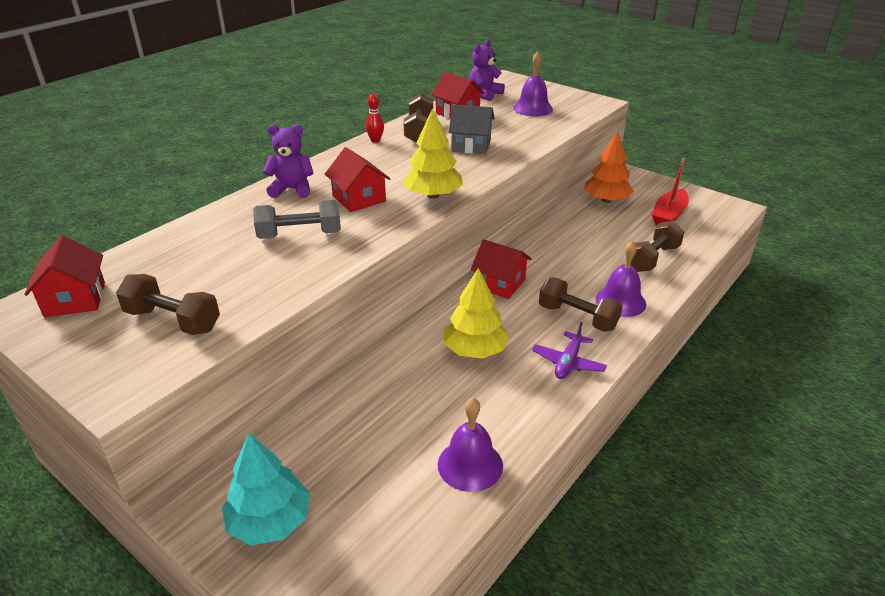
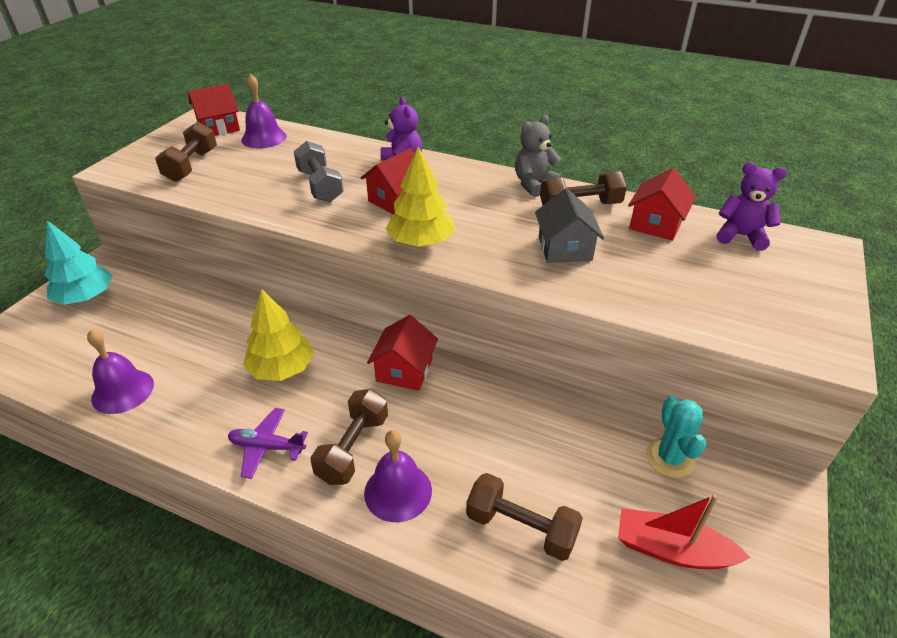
camera: 75 degrees right, 5 degrees up
(375, 140) = (534, 184): red bowling pin -> grey teddy bear
(533, 108) = (731, 284): purple bell -> purple bell (264, 138)
(606, 200) = (670, 458): orange tree -> turquoise cactus

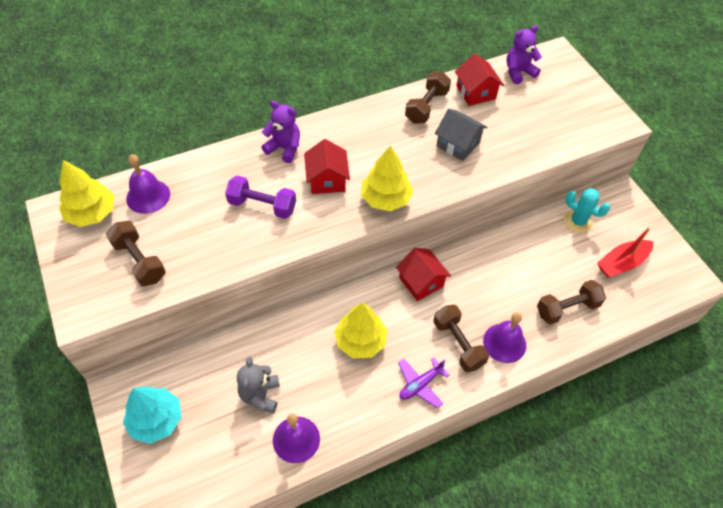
camera: 50 degrees left, 15 degrees up
(219, 127) = (92, 213): red house -> yellow tree
(320, 186) = (262, 206): grey dumbbell -> purple dumbbell
(534, 184) = (382, 107): grey teddy bear -> grey teddy bear (260, 395)

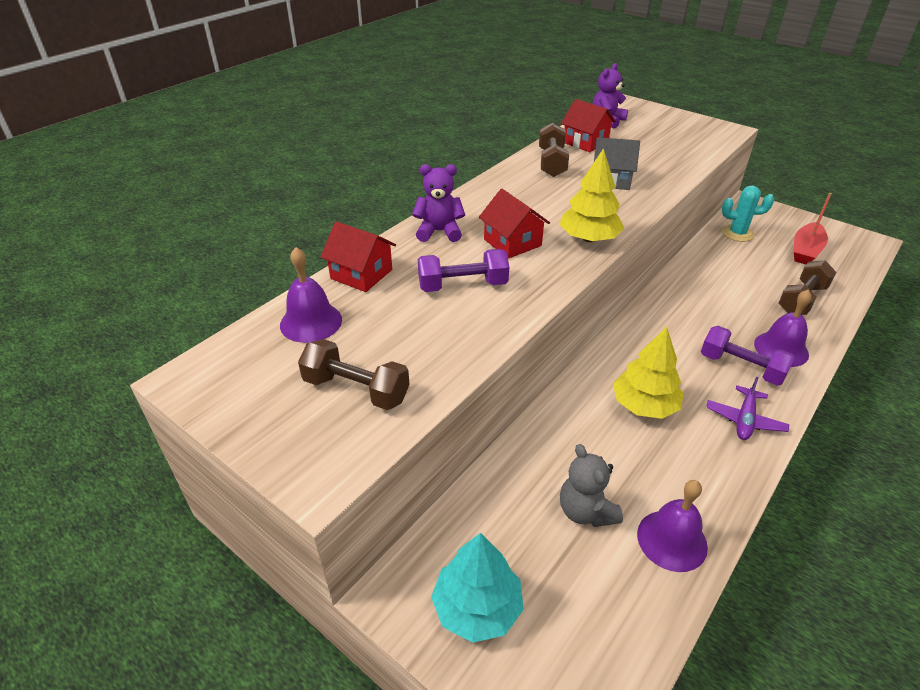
camera: 25 degrees left, 15 degrees down
(92, 213) = (245, 364): yellow tree -> none
(421, 282) = (651, 329): red house -> red house (361, 274)
(458, 344) = (741, 367): brown dumbbell -> purple dumbbell

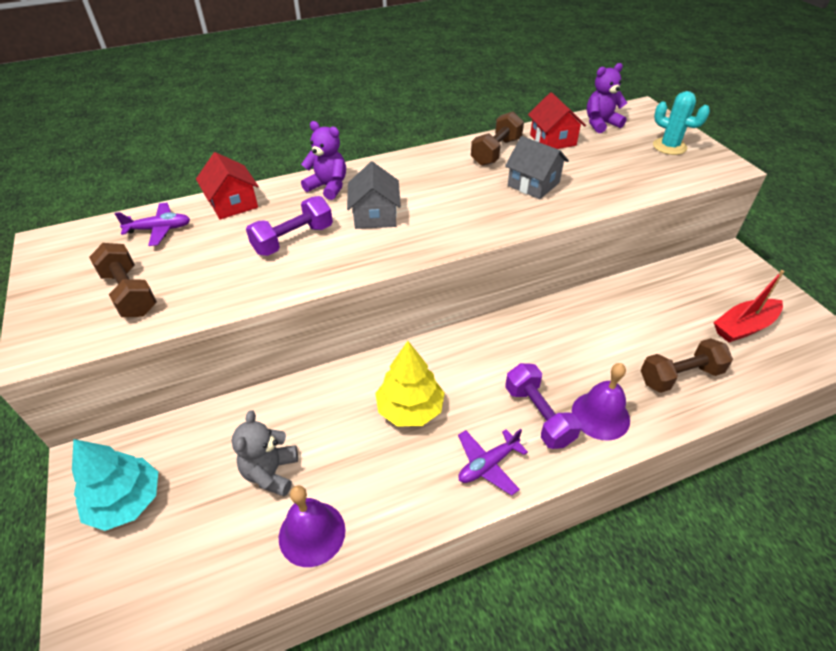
camera: 30 degrees right, 5 degrees up
(311, 322) = (159, 229): purple bell -> purple plane
(463, 285) = (293, 239): purple dumbbell -> purple dumbbell turned 60 degrees counterclockwise
(512, 242) = (375, 216): red house -> grey house
(589, 238) = (445, 234): yellow tree -> none
(737, 233) = (681, 282): turquoise cactus -> turquoise cactus (669, 146)

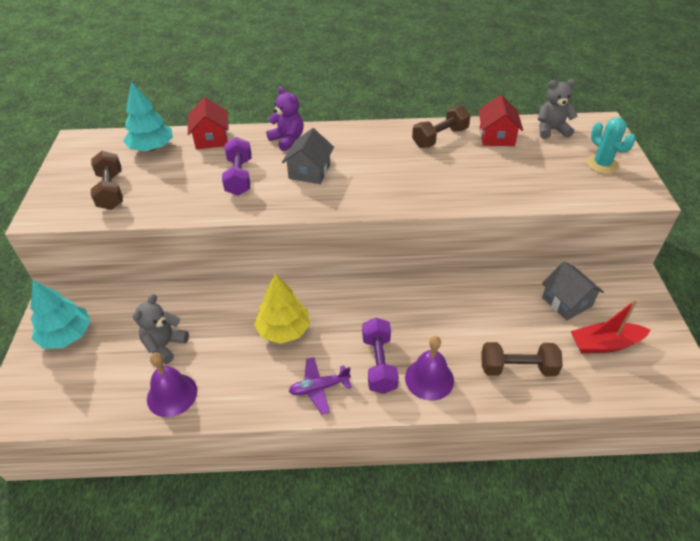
camera: 20 degrees right, 0 degrees up
(159, 229) = (152, 148): purple plane -> turquoise tree
(293, 239) = (239, 177): purple dumbbell -> purple dumbbell turned 75 degrees counterclockwise
(533, 184) = (453, 173): grey house -> grey house (566, 302)
(601, 124) = (551, 130): purple teddy bear -> grey teddy bear

